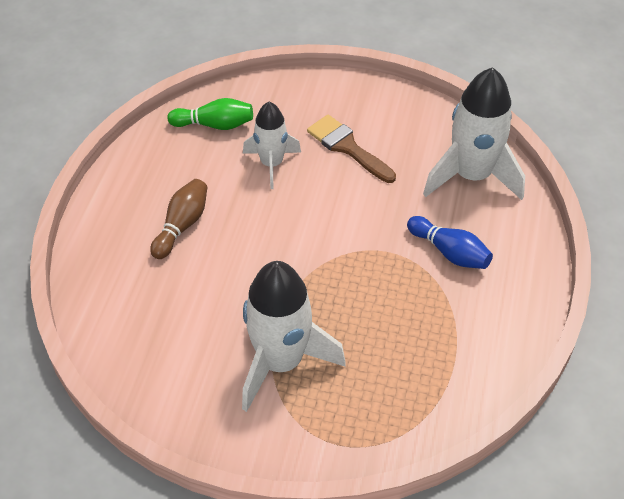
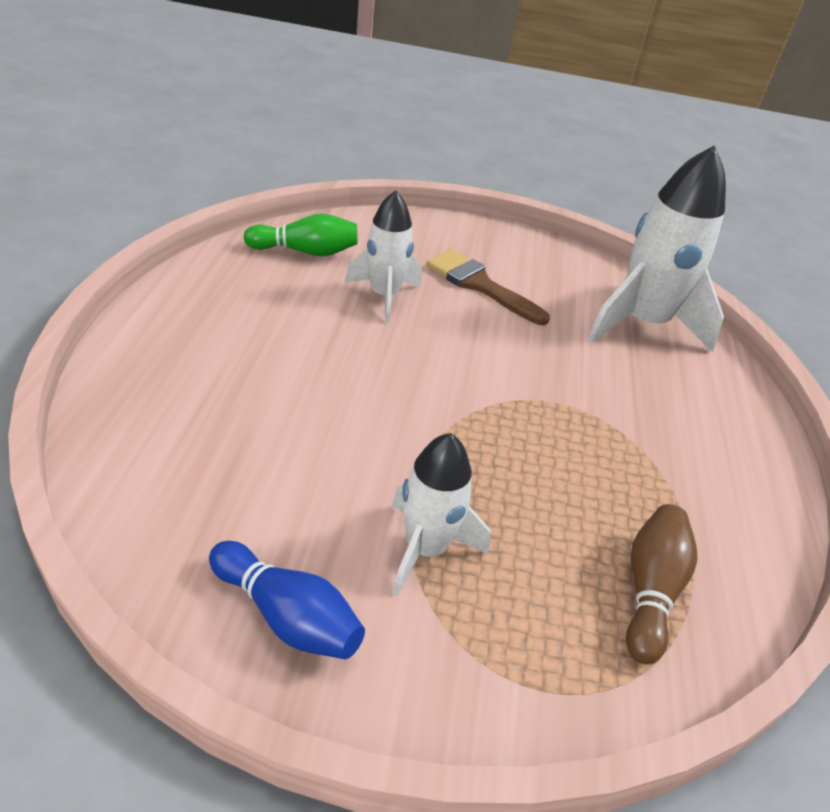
camera: 10 degrees left, 10 degrees down
(182, 226) = (262, 357): brown bowling pin -> brown bowling pin (650, 590)
(281, 362) = (426, 548): white rocket -> white rocket, size x0.60
(449, 252) = (641, 406): blue bowling pin -> blue bowling pin (287, 615)

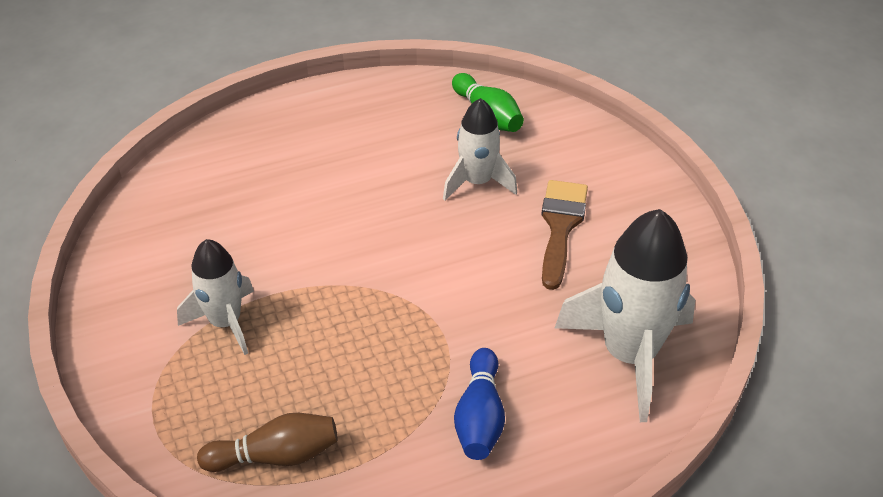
camera: 65 degrees right, 5 degrees up
(287, 615) = (132, 286): blue bowling pin -> blue bowling pin (480, 417)

